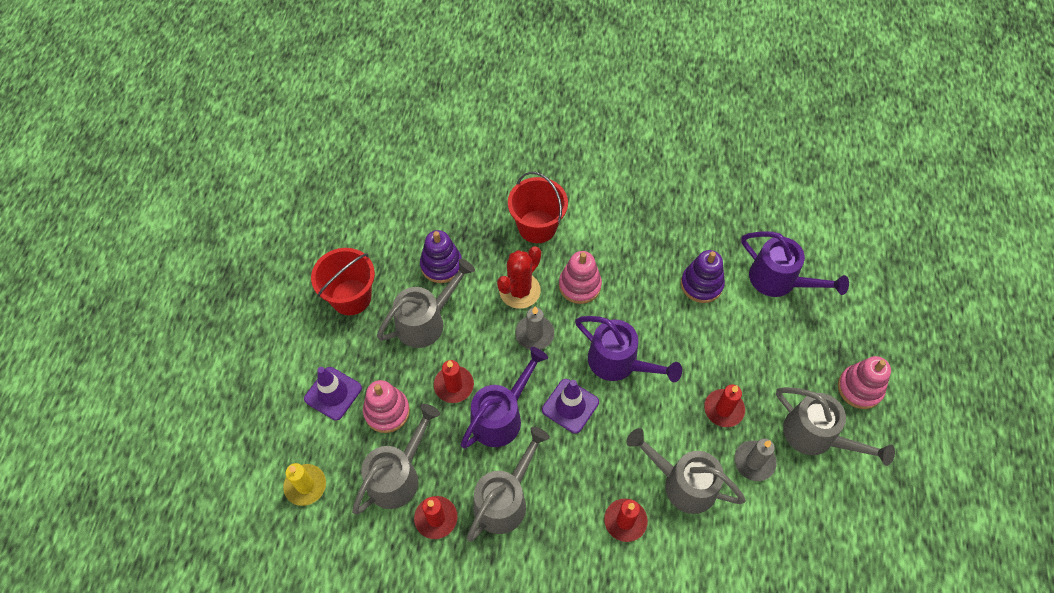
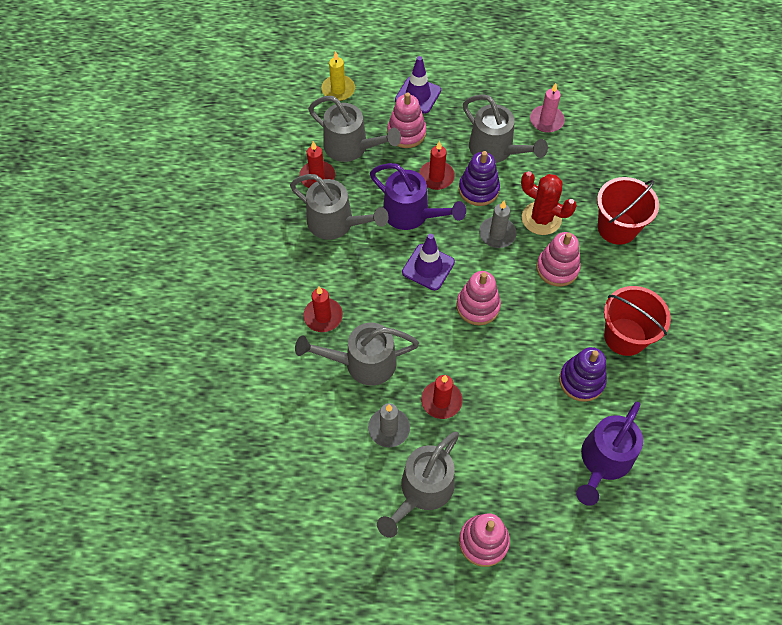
camera: 85 degrees right, 0 degrees up
(351, 297) = (509, 94): red bucket -> red bucket (625, 336)
(394, 267) = (546, 120): none -> pink candle
(441, 265) = (556, 155): purple stacking toy -> purple stacking toy (478, 189)
(619, 363) = (478, 306): purple watering can -> pink stacking toy
(682, 483) = (362, 363): grey watering can -> grey watering can turned 120 degrees counterclockwise

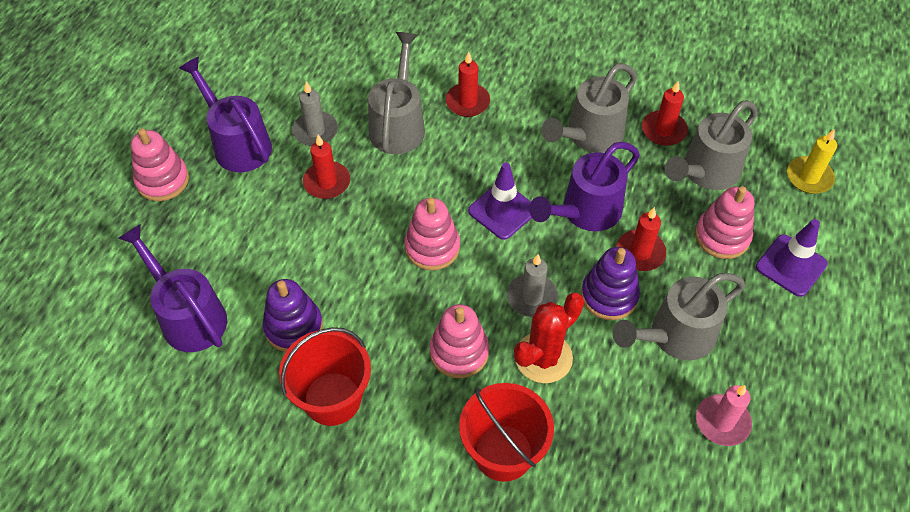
camera: 105 degrees right, 5 degrees down
(422, 491) = (237, 143): grey watering can -> purple watering can

